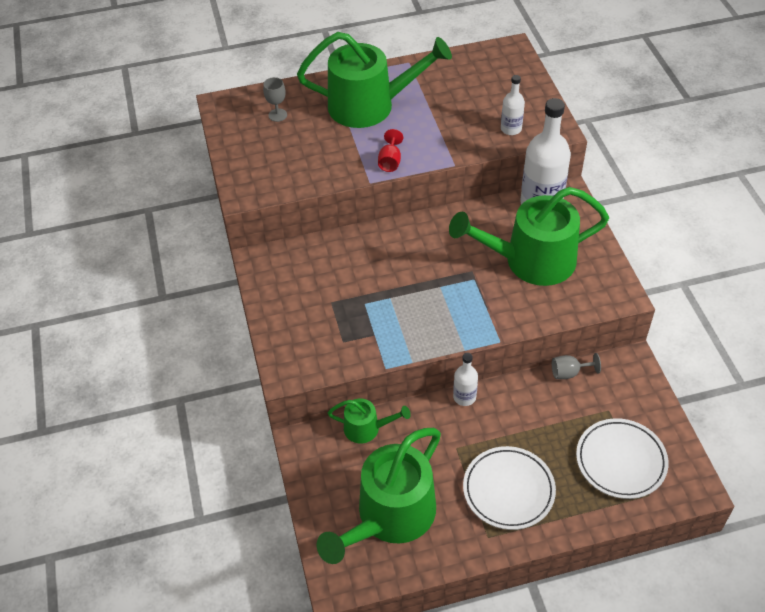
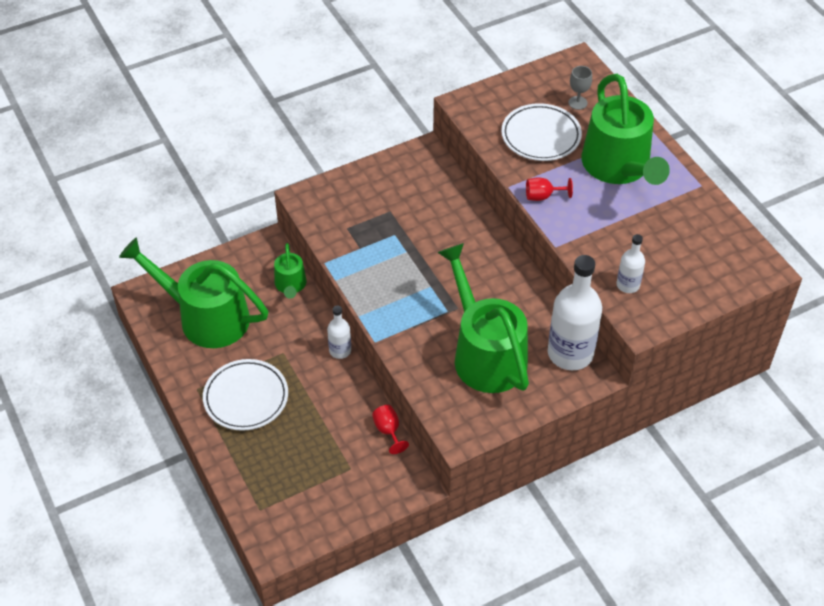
camera: 75 degrees right, 0 degrees up
(569, 373) = (388, 431): grey goblet -> red goblet
(621, 461) = (293, 483): white plate -> white plate (541, 136)

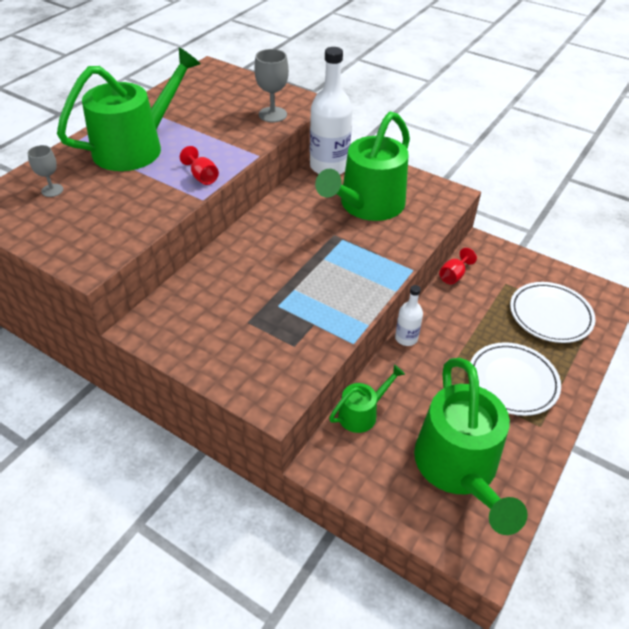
camera: 120 degrees left, 5 degrees down
(541, 136) = (116, 199): white plate -> white plate (550, 315)
(628, 285) = (272, 114): white bottle -> grey goblet

